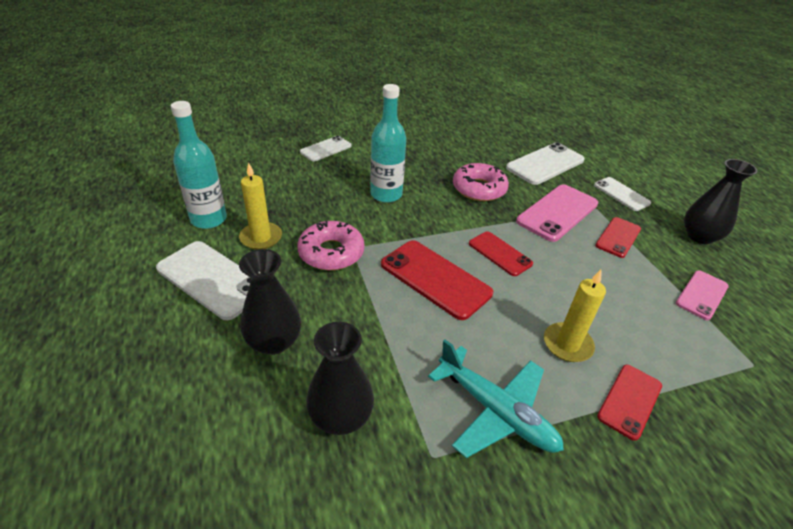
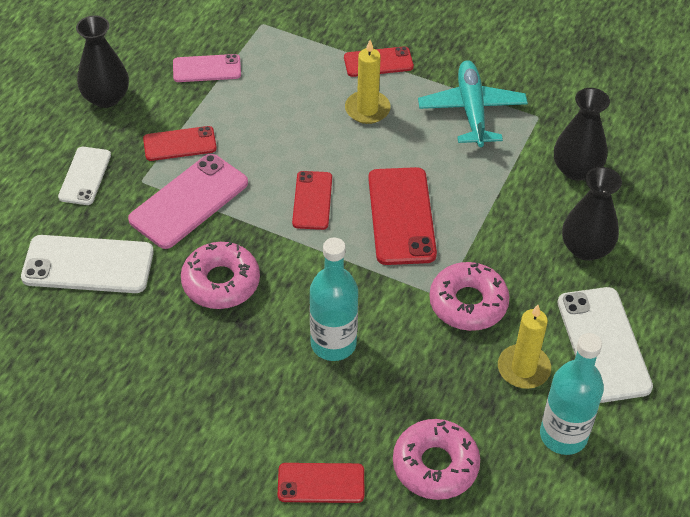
camera: 135 degrees left, 10 degrees up
(275, 177) = (435, 465): none -> pink donut
(326, 149) = (321, 483): white phone -> red phone
(557, 213) = (189, 201): pink phone -> pink phone turned 45 degrees counterclockwise

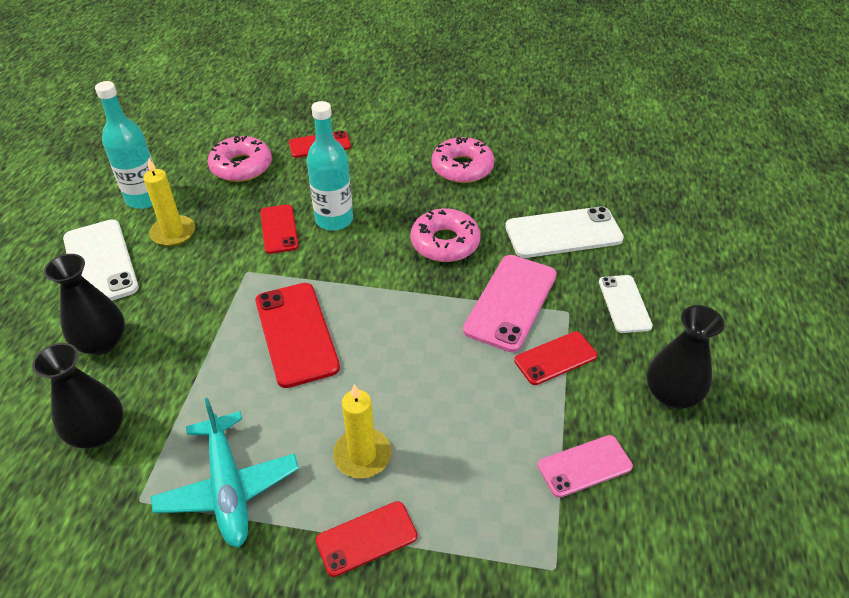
camera: 165 degrees right, 5 degrees down
(312, 200) = (391, 329): red phone -> red phone (279, 229)
(468, 303) = (222, 270): pink donut -> pink donut (462, 168)

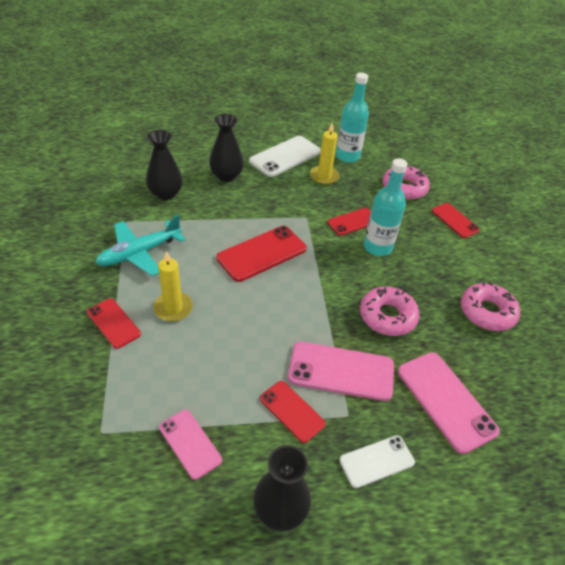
camera: 70 degrees right, 0 degrees up
(563, 233) = (446, 400): white phone -> pink phone

